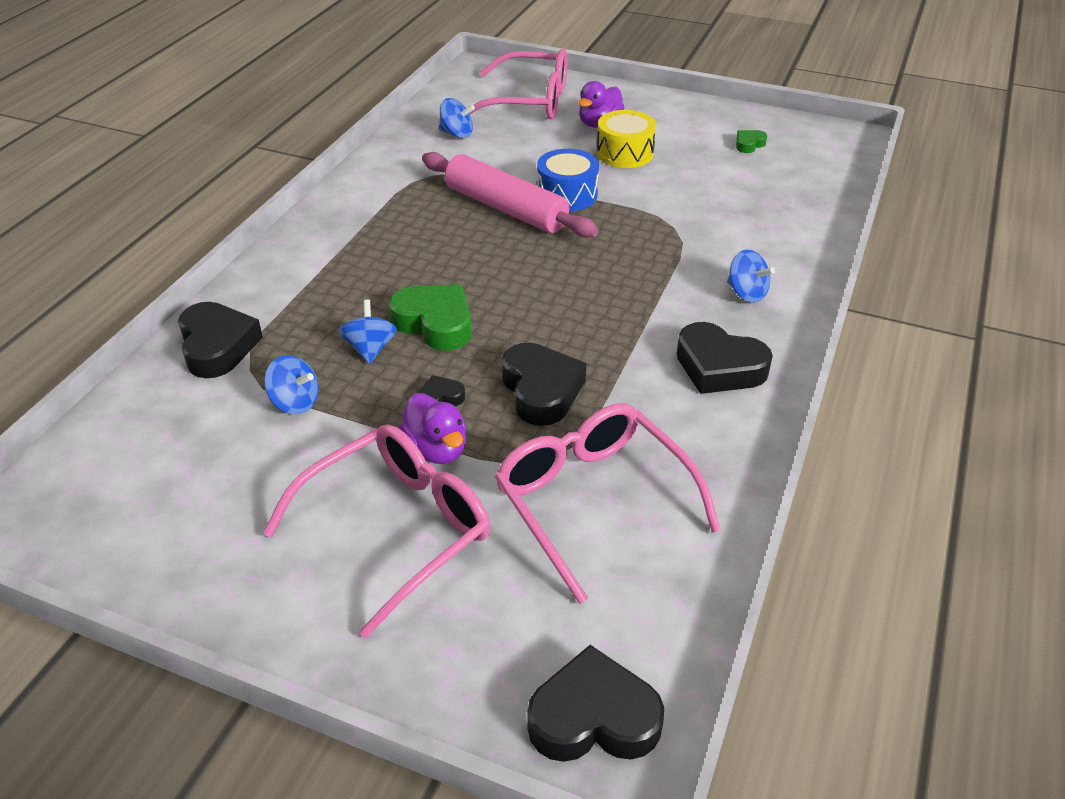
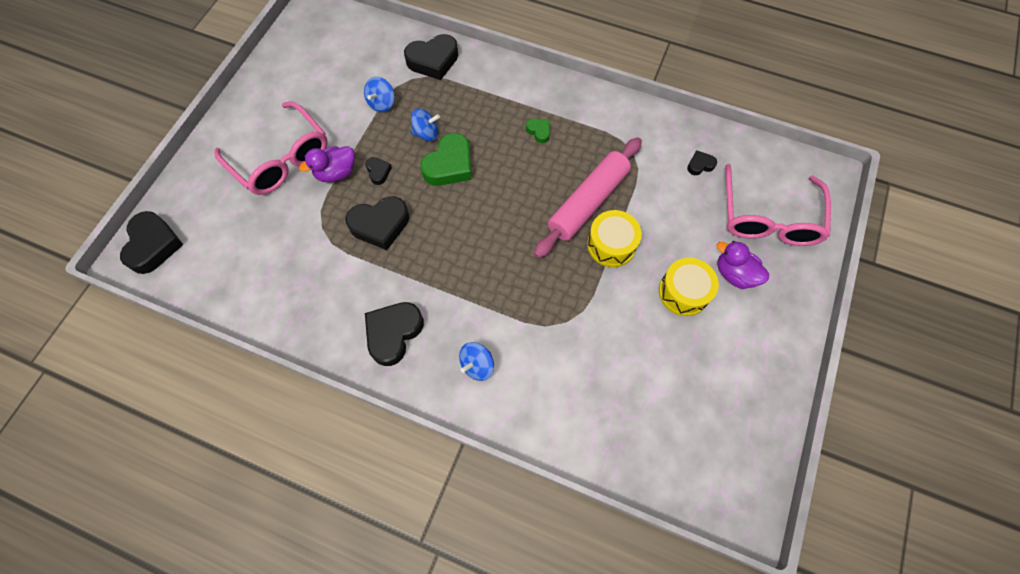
camera: 90 degrees right, 25 degrees up
(457, 134) = (700, 165): blue spinning top -> black heart
(567, 194) = (611, 245): blue drum -> yellow drum
(593, 501) = (285, 250): pink glasses -> none
(749, 144) = (714, 404): green heart -> green heart (539, 131)

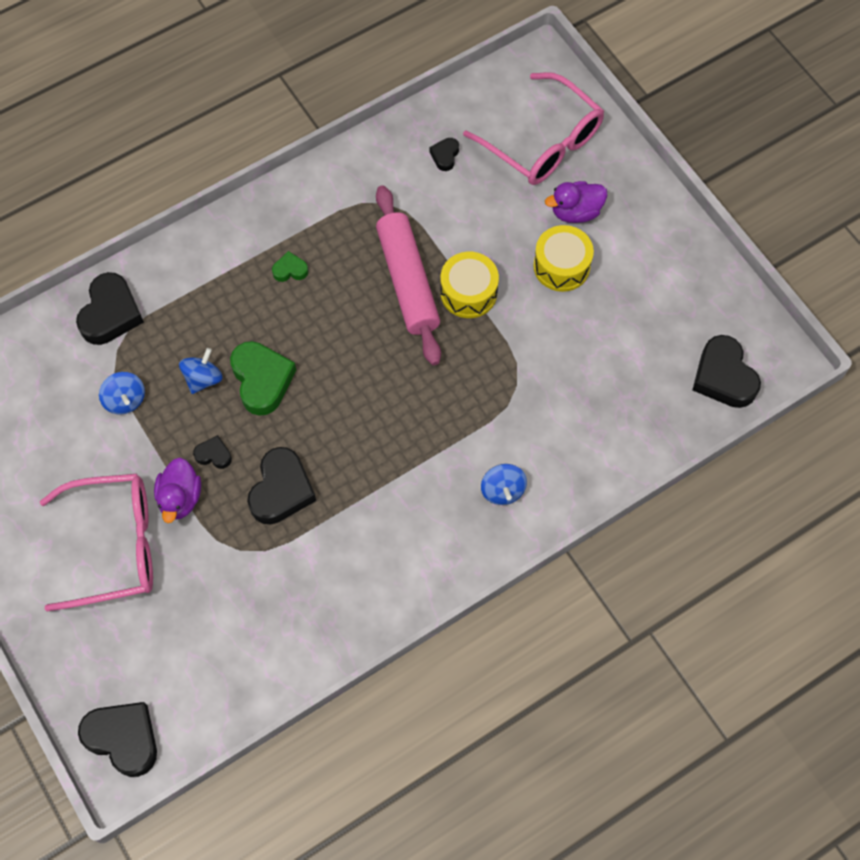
camera: 55 degrees left, 0 degrees up
(393, 333) = (414, 547): black heart -> black heart (723, 377)

